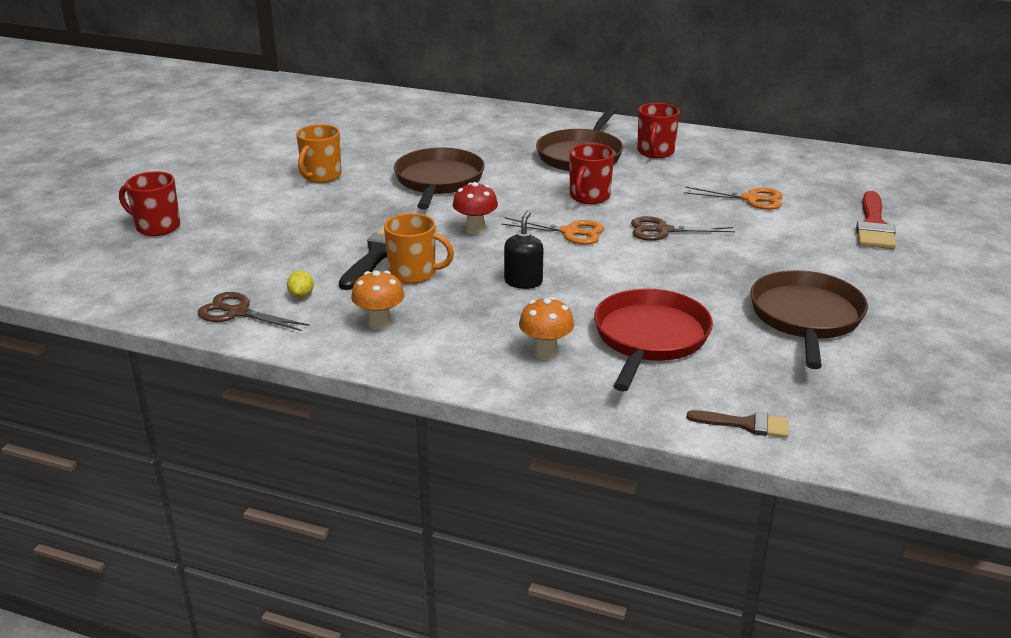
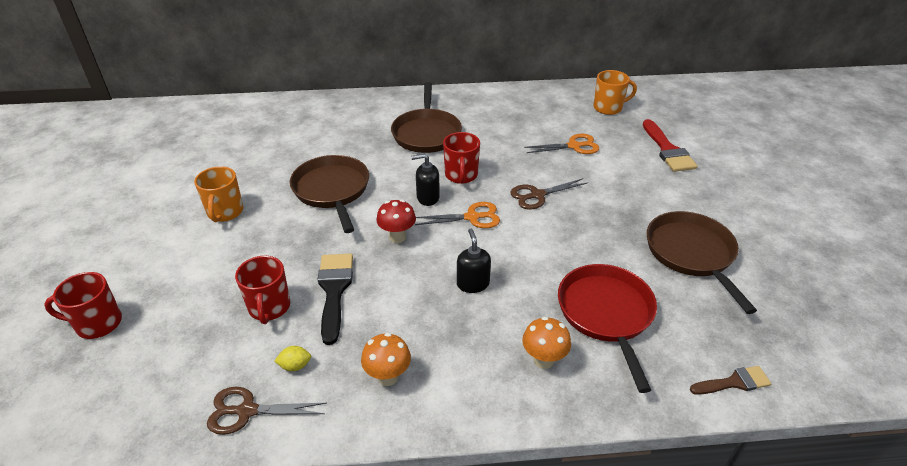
camera: 25 degrees left, 10 degrees up
(301, 295) = (295, 366): yellow lemon -> yellow lemon turned 75 degrees counterclockwise
(414, 273) = (379, 304): orange mug -> orange mug (608, 108)
(535, 207) = (427, 198): none -> black soap dispenser
(655, 152) = (478, 117): red mug -> red mug (269, 307)

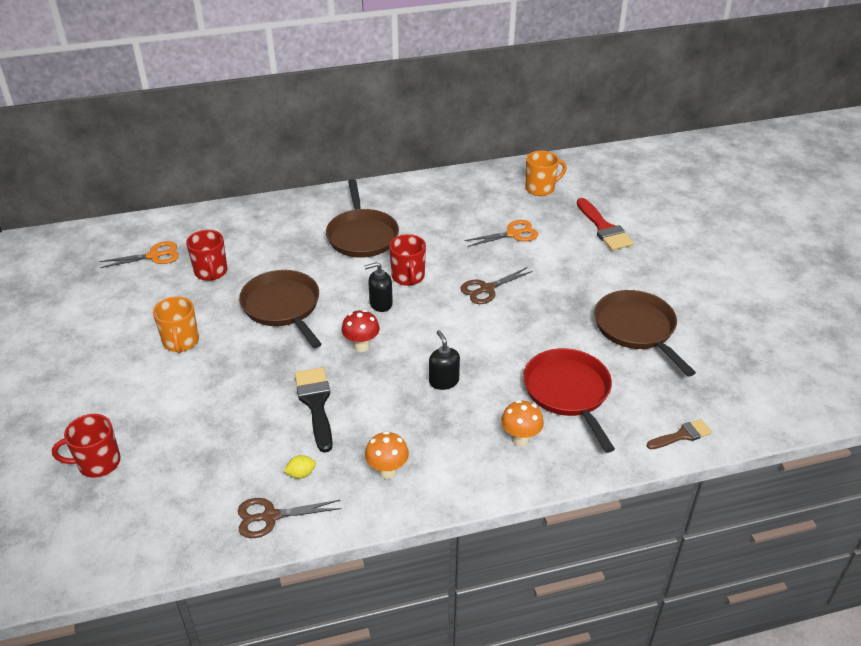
camera: 10 degrees left, 0 degrees up
(269, 307) = (259, 427): red mug -> red mug (211, 272)
(472, 217) = (428, 318): orange scissors -> orange scissors (154, 256)

